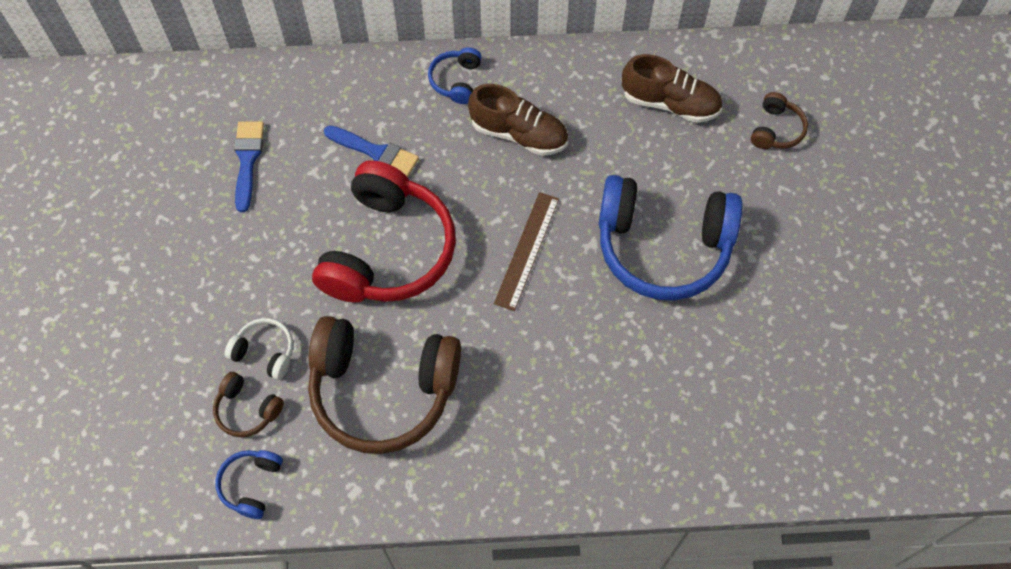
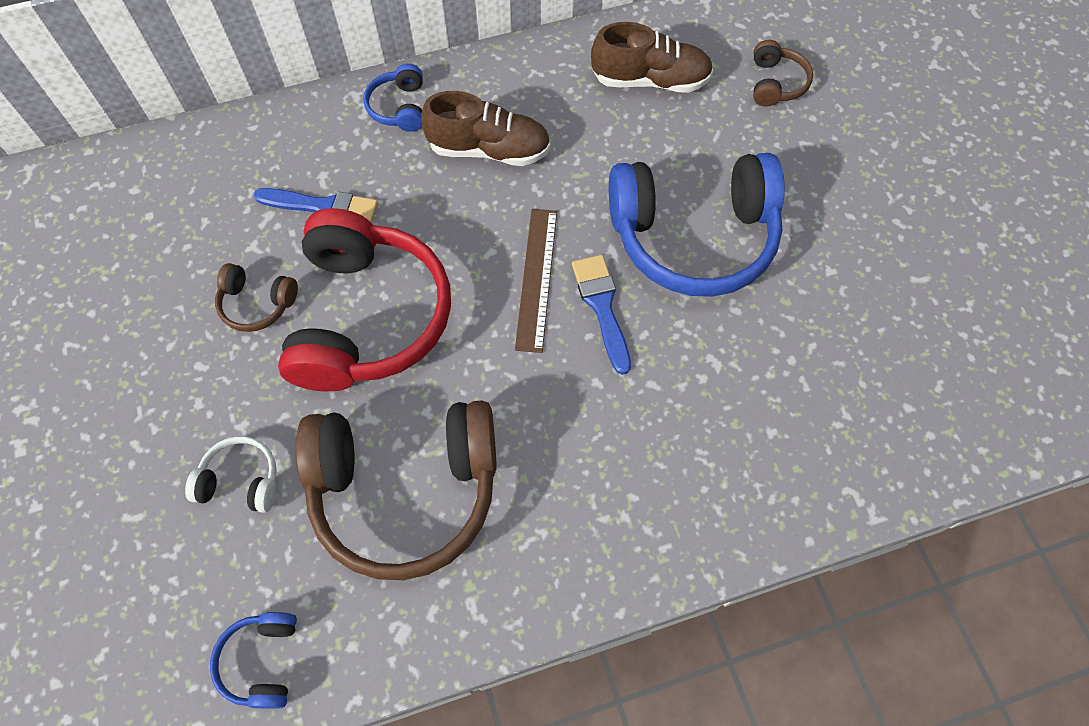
camera: 15 degrees left, 0 degrees up
(247, 160) = (166, 251): blue brush -> blue brush (602, 306)
(247, 410) = (234, 562): brown headphones -> brown headphones (257, 304)

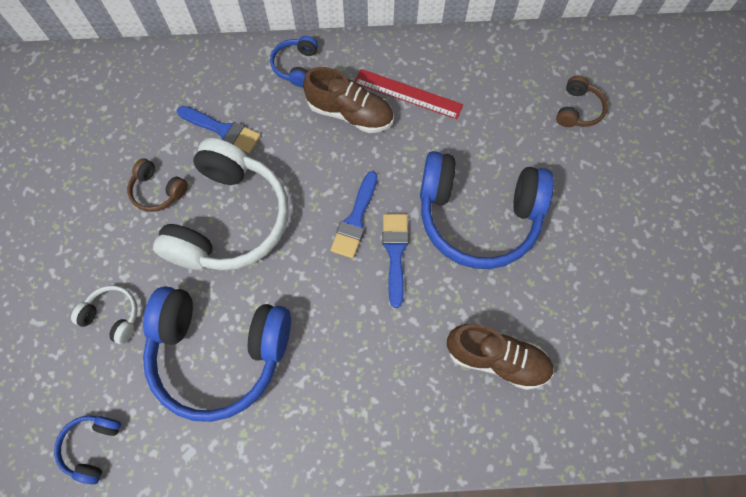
camera: 15 degrees right, 5 degrees up
(368, 317) = (230, 219): red headphones -> white headphones
(405, 491) = (219, 353): brown headphones -> blue headphones
(537, 278) = (355, 220): brown ruler -> blue brush
(556, 110) = (408, 94): none -> red ruler
(650, 80) = (483, 86): brown shoe -> brown shoe (496, 359)

